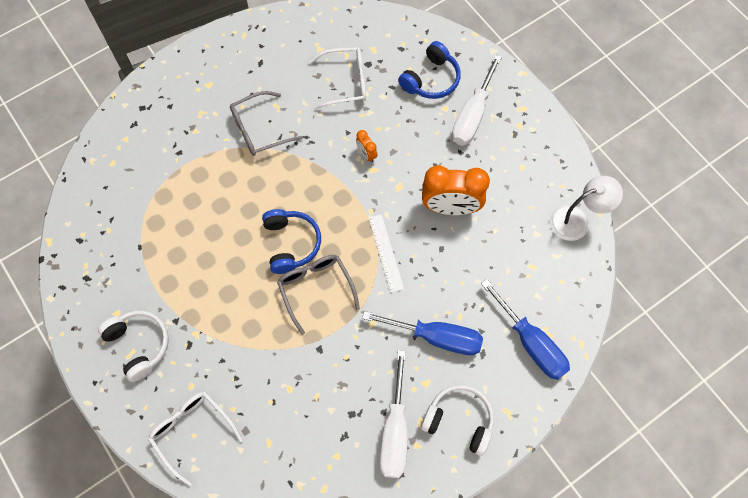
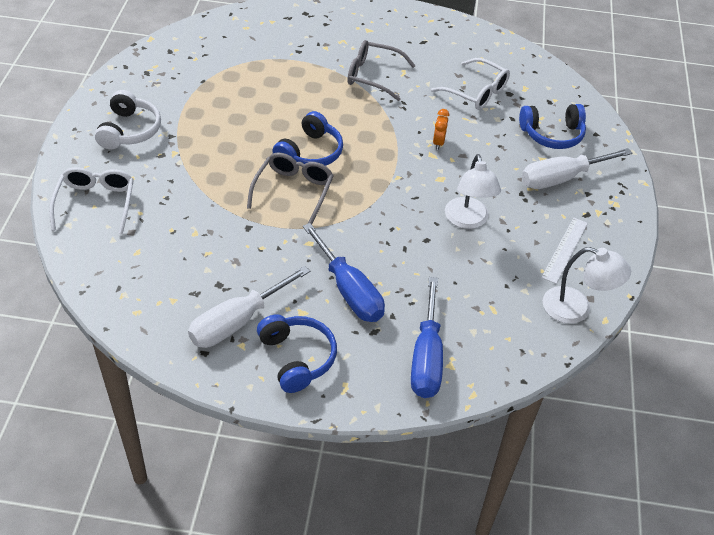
camera: 40 degrees right, 20 degrees down
(386, 252) = (377, 209): white ruler -> white ruler (565, 250)
(450, 207) = (468, 220): orange clock -> white lamp
(459, 420) = (297, 358): white headphones -> blue headphones

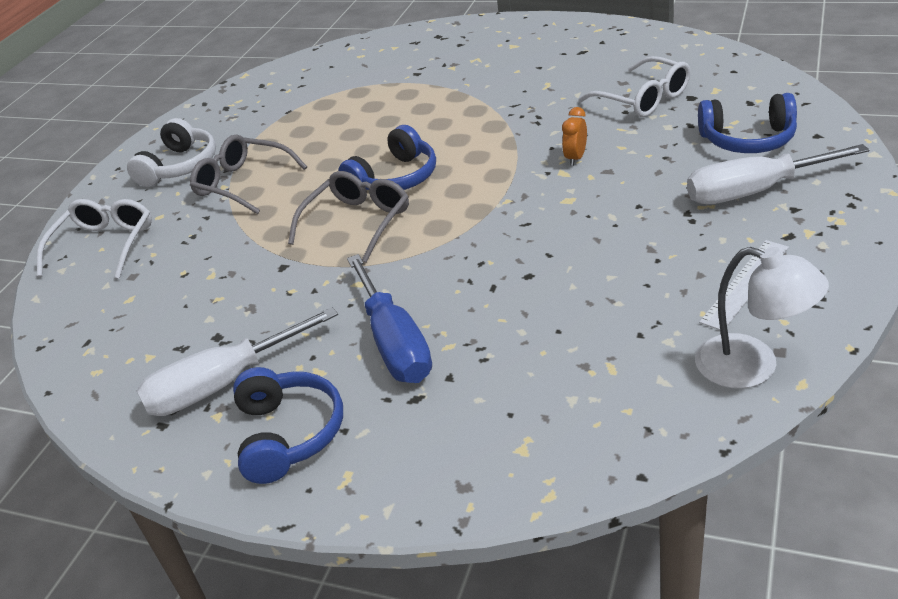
camera: 20 degrees right, 10 degrees down
(373, 76) = (505, 91): grey glasses -> grey glasses (243, 183)
(426, 357) = (486, 437): blue screwdriver -> none
(468, 220) = (597, 249): white lamp -> none

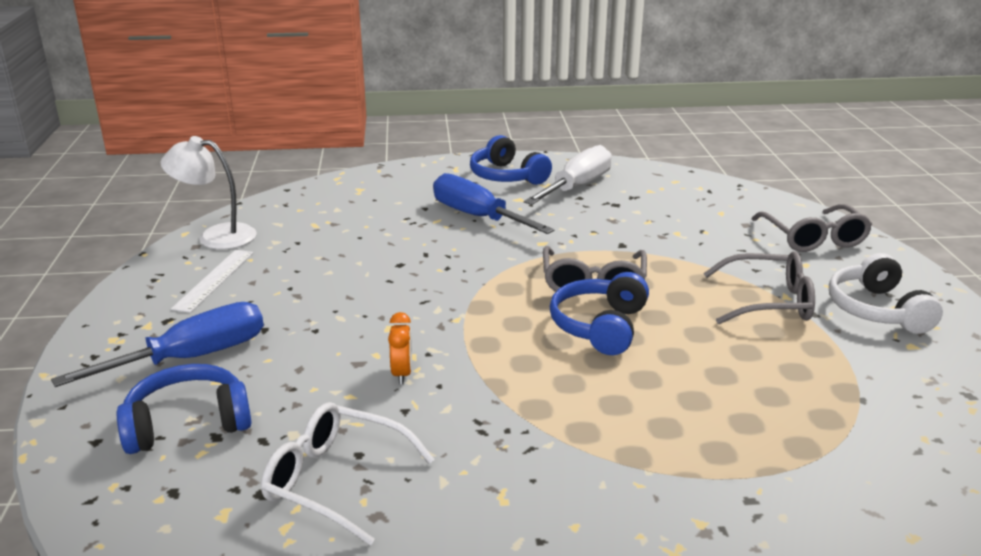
camera: 150 degrees right, 10 degrees down
(104, 245) = (813, 238): white glasses -> grey glasses
(754, 191) = (192, 358): white screwdriver -> blue screwdriver

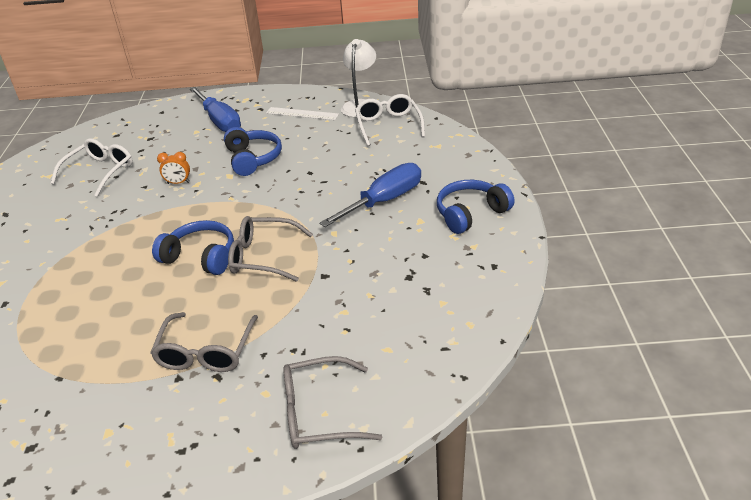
camera: 95 degrees right, 10 degrees up
(187, 423) = (163, 130): blue headphones -> blue headphones (253, 159)
(292, 216) = (388, 125): none -> white glasses
(577, 187) = (449, 254): white screwdriver -> none
(876, 310) = (169, 424): white headphones -> none

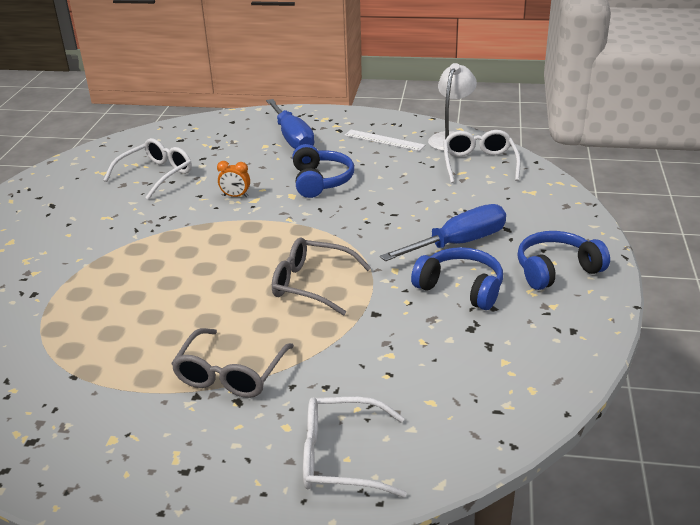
camera: 10 degrees right, 5 degrees down
(201, 257) = (244, 275): blue headphones -> blue headphones (461, 288)
(319, 413) = (341, 457): grey glasses -> white glasses

